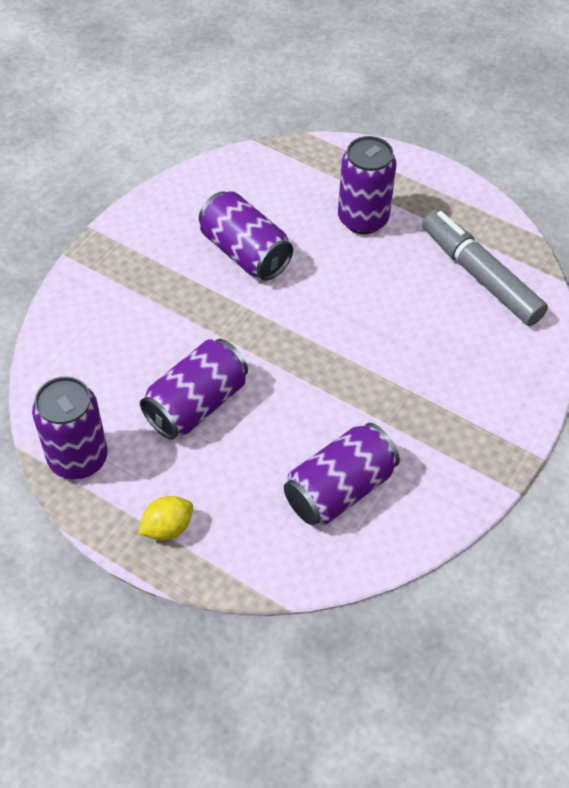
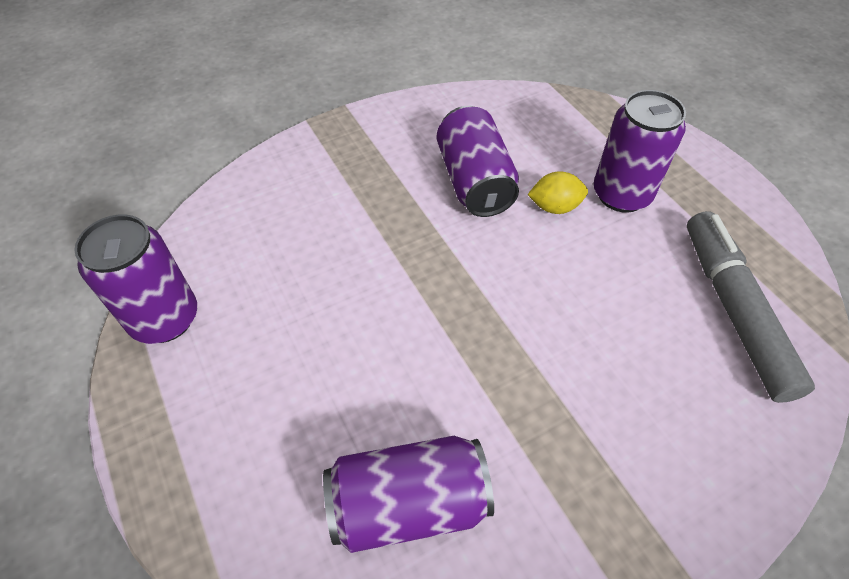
camera: 30 degrees right, 0 degrees up
(167, 528) = (187, 446): yellow lemon -> yellow lemon (554, 207)
(196, 404) = (319, 316): purple can -> none

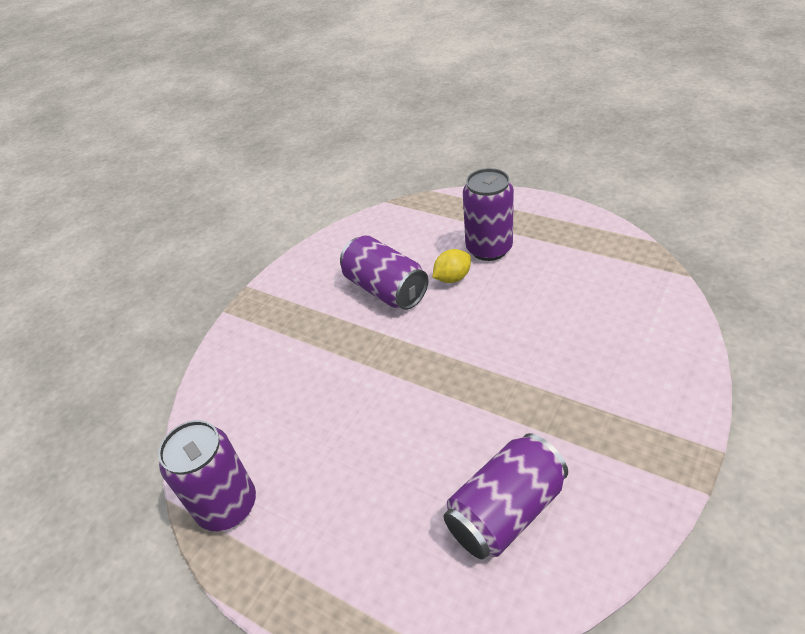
camera: 25 degrees left, 10 degrees down
(733, 310) = (607, 281): grey marker -> none

